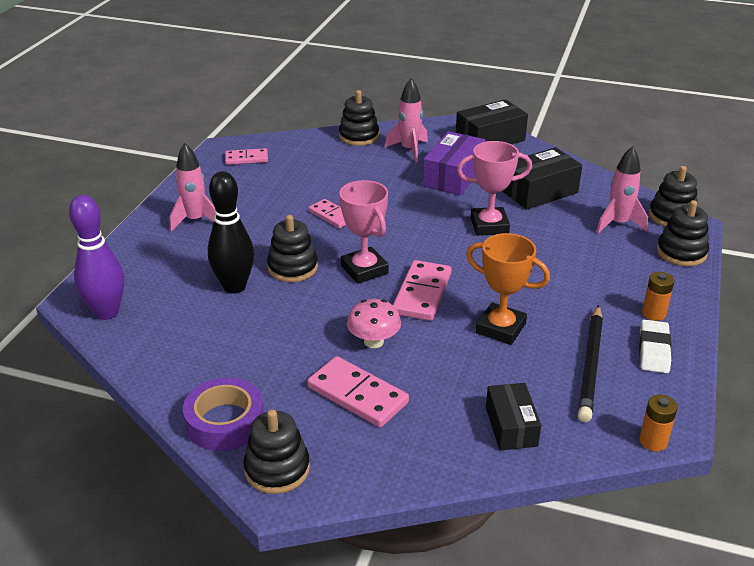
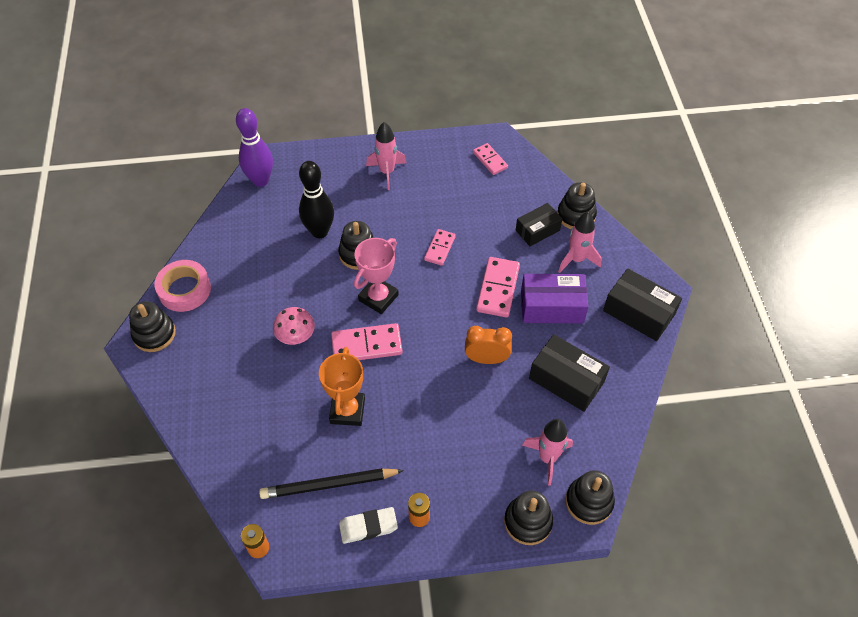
camera: 65 degrees right, 20 degrees up
(225, 422) = (184, 290): purple tape -> pink tape
(358, 395) = (236, 349): pink domino -> pink domino (498, 289)
(489, 226) = (486, 359): pink trophy -> orange clock
(511, 426) = (240, 450): black box -> black box (537, 230)

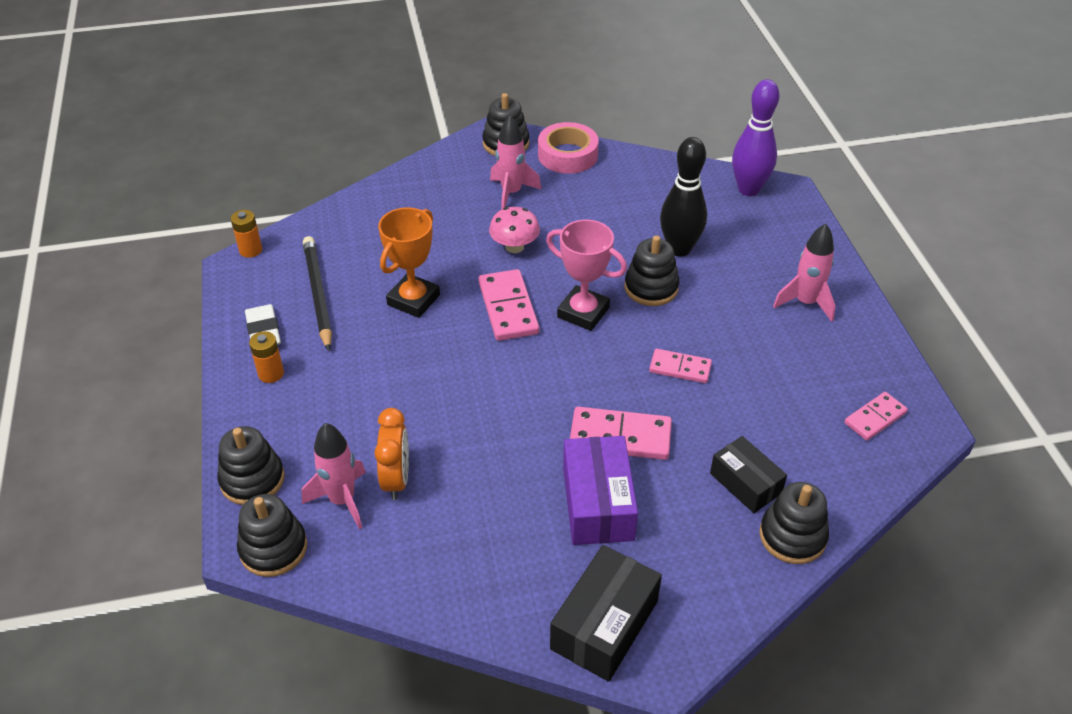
camera: 85 degrees right, 10 degrees down
(347, 411) = (413, 300): orange trophy -> orange trophy turned 60 degrees counterclockwise
(486, 359) = (497, 428): orange clock -> orange clock (396, 479)
(566, 380) = (468, 522): black box -> none
(576, 259) = (698, 536): pink rocket -> pink rocket (511, 193)

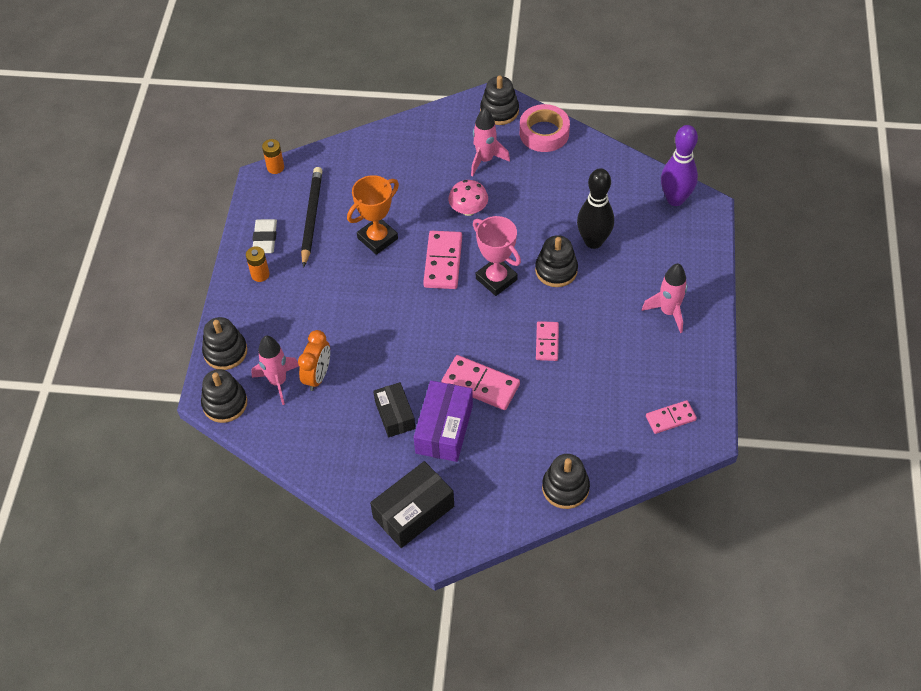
camera: 20 degrees right, 10 degrees up
(680, 368) = (547, 342): pink domino -> pink domino turned 60 degrees clockwise
(745, 483) = (552, 442): black box -> black box (395, 415)

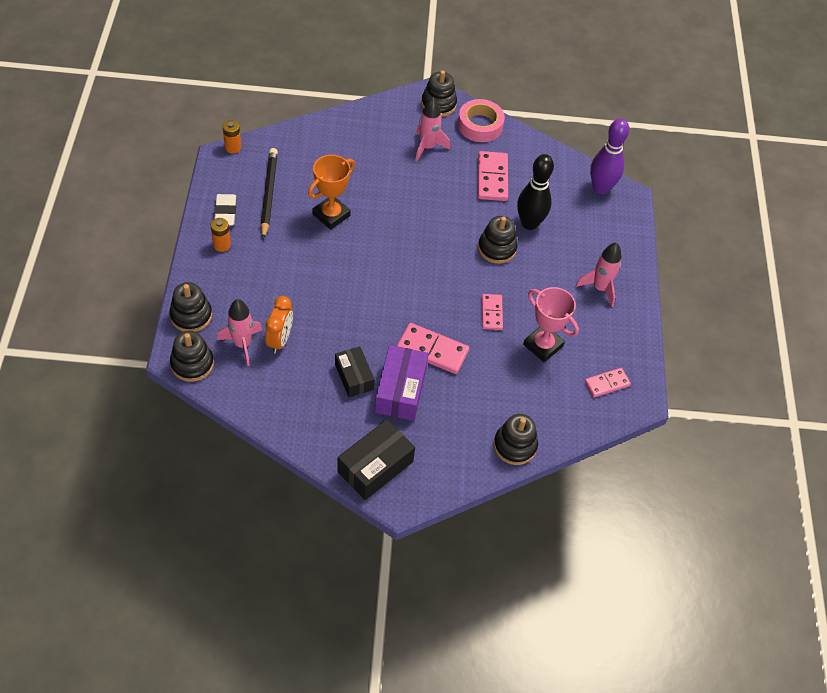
camera: 10 degrees left, 0 degrees up
(443, 262) = (393, 238): pink domino -> pink domino (492, 178)
(468, 210) = (414, 191): pink mushroom -> none
(496, 279) = (442, 255): pink trophy -> pink trophy (543, 345)

